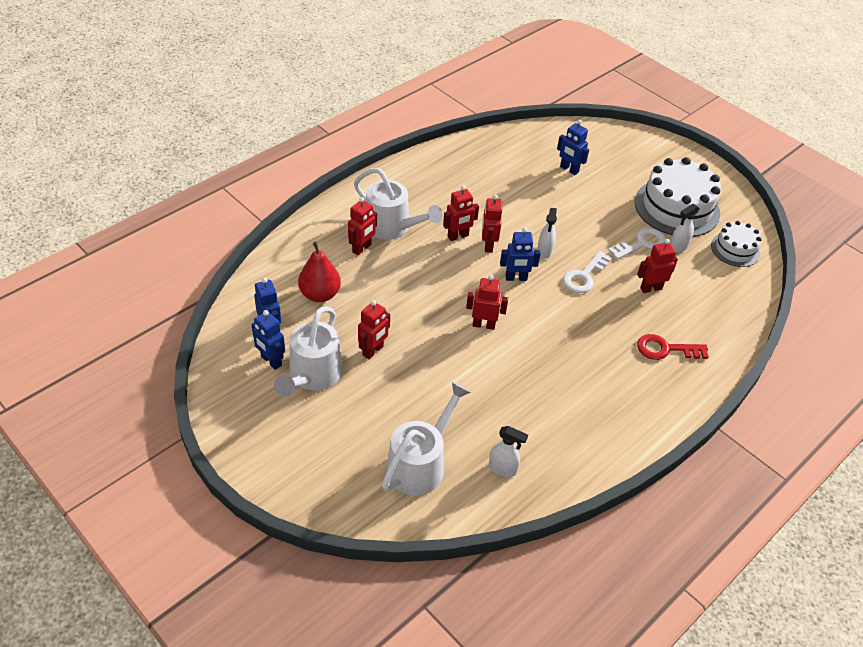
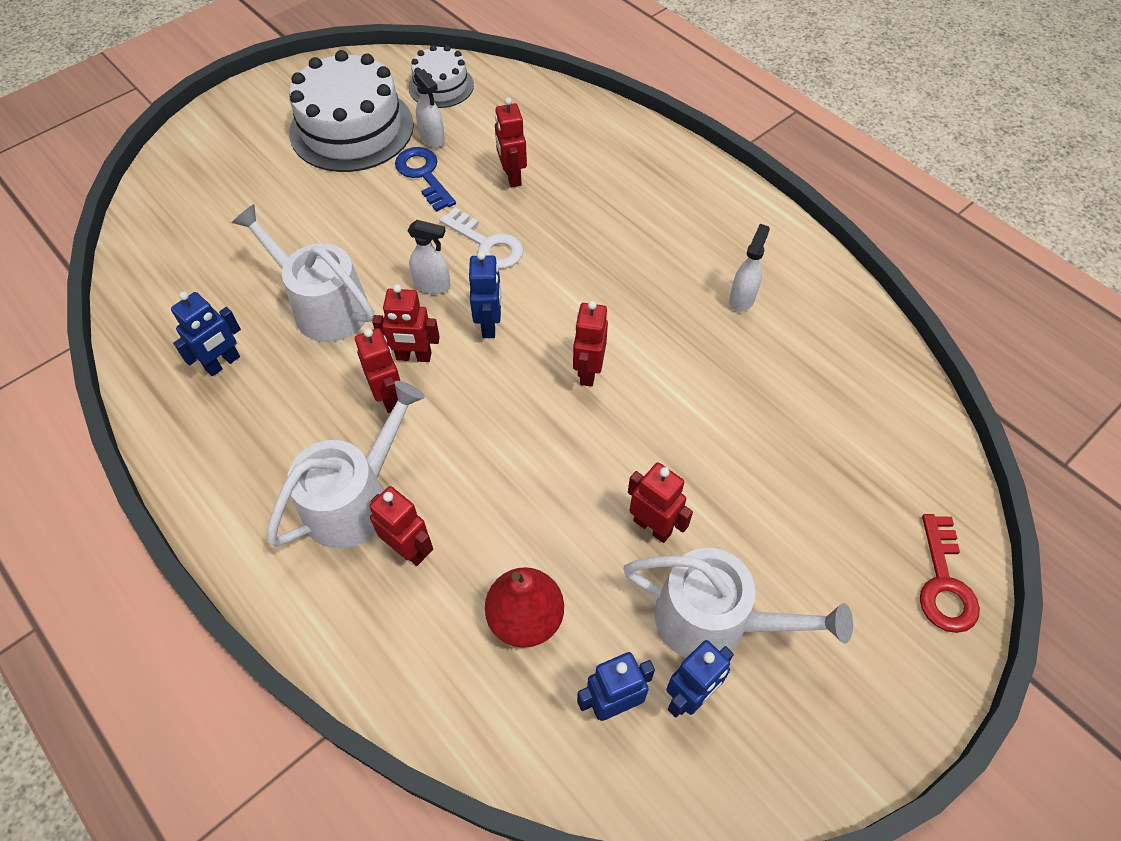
camera: 85 degrees left, 10 degrees up
(420, 464) = (858, 462): white watering can -> white watering can (323, 306)
(503, 469) = (845, 364): white spray bottle -> white spray bottle (742, 298)
(569, 169) = (244, 238): blue robot -> blue robot (223, 363)
(641, 244) = (423, 175): white key -> blue key
(665, 349) = (621, 177): red key -> red key (944, 583)

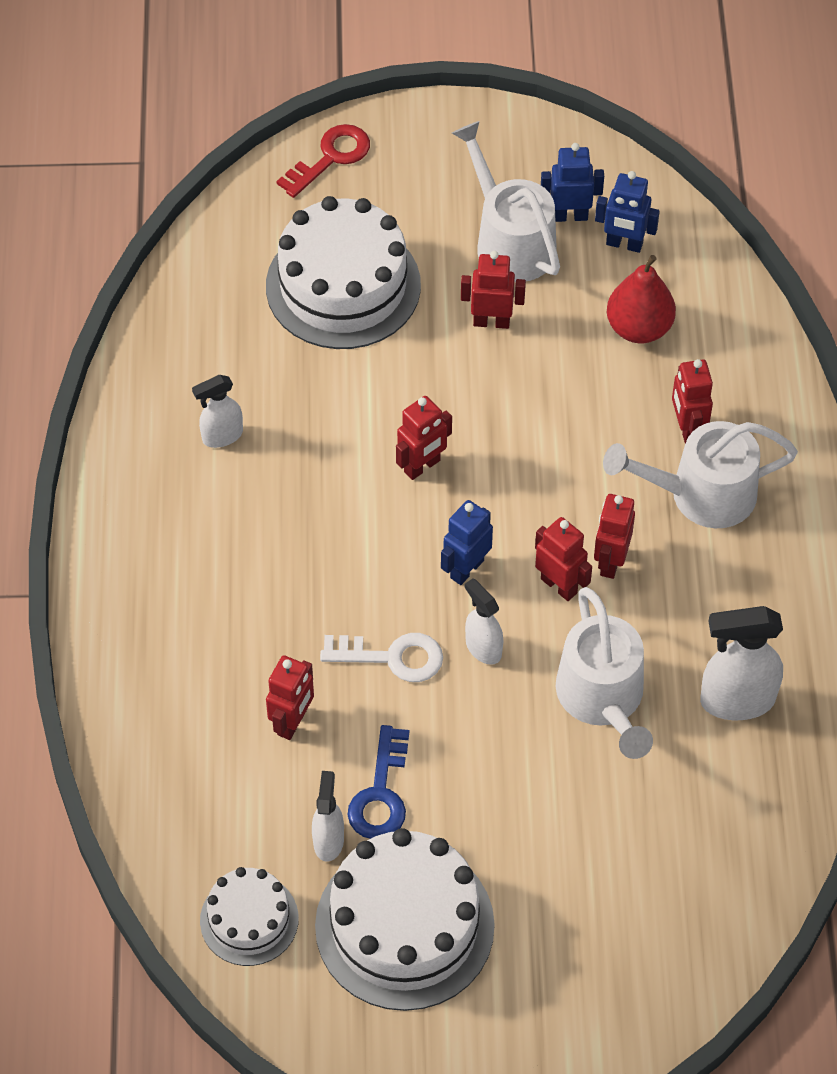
camera: 140 degrees left, 0 degrees up
(223, 363) = (736, 700): blue robot -> white spray bottle
(487, 244) = (392, 657): white key -> white key turned 105 degrees clockwise
(652, 526) = (491, 322): red robot -> red robot turned 105 degrees clockwise
(795, 469) = (343, 285): none -> white cake

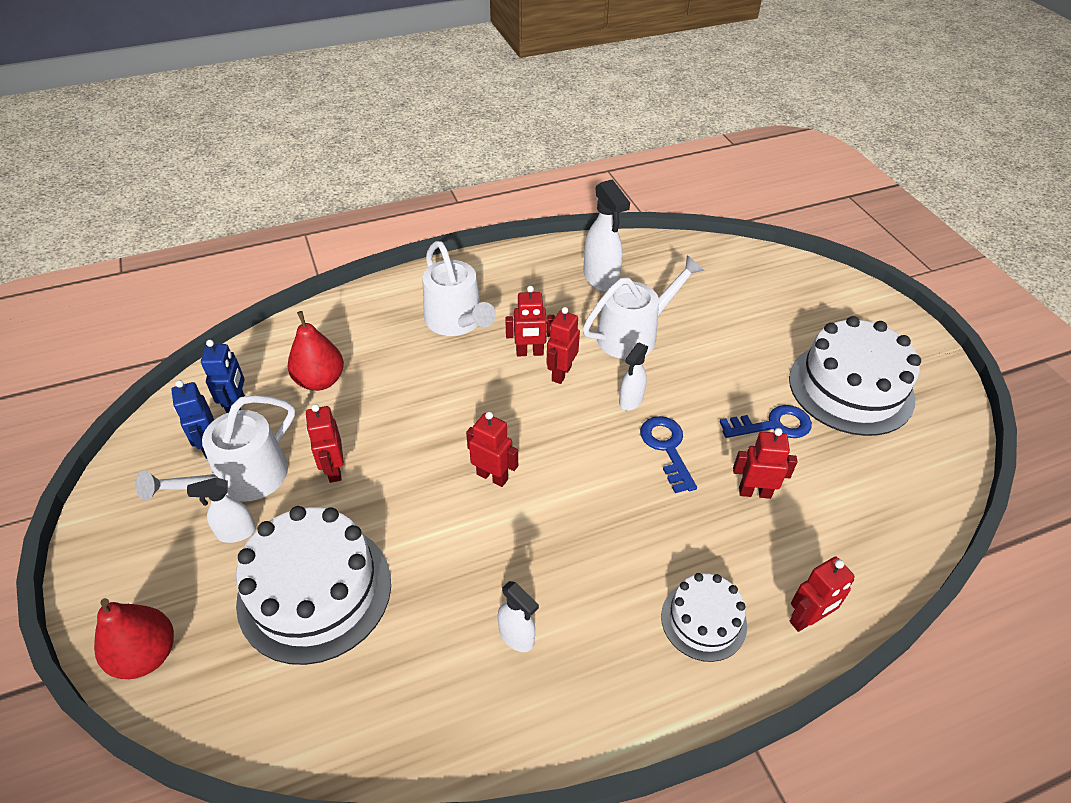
camera: 110 degrees left, 10 degrees down
(249, 919) = (913, 470): white cake -> white cake (703, 620)
(328, 840) = (826, 443): white spray bottle -> white spray bottle (236, 532)
(330, 157) = (146, 655): red key -> red pear
(392, 657) = (667, 448): white key -> blue key
(466, 569) = (572, 426): blue robot -> none
(687, 429) = (405, 338): red robot -> red robot (807, 619)

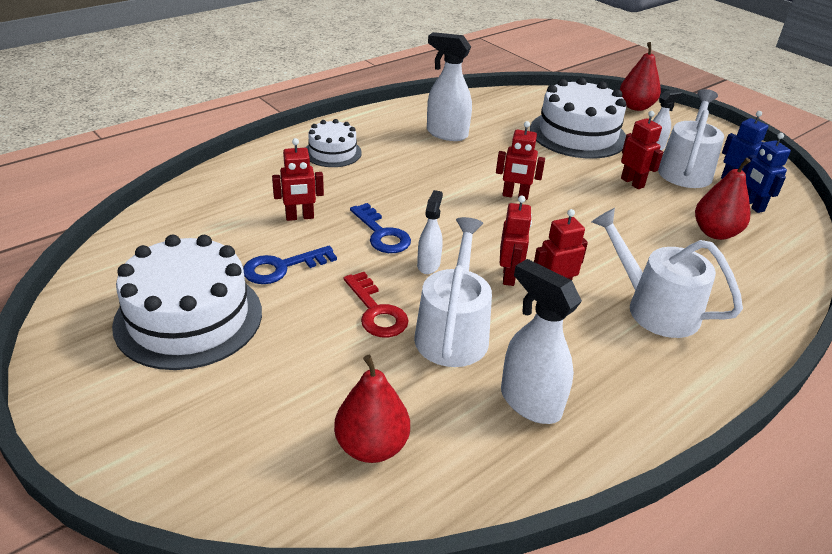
camera: 160 degrees right, 10 degrees down
(517, 636) = (446, 134): white spray bottle -> white spray bottle, size x1.67
(633, 334) = (453, 332): white watering can -> white watering can turned 150 degrees clockwise
(691, 363) = (376, 311): none -> red key
(712, 276) = (372, 446): none -> red pear
(807, 619) = (262, 161): red robot -> none

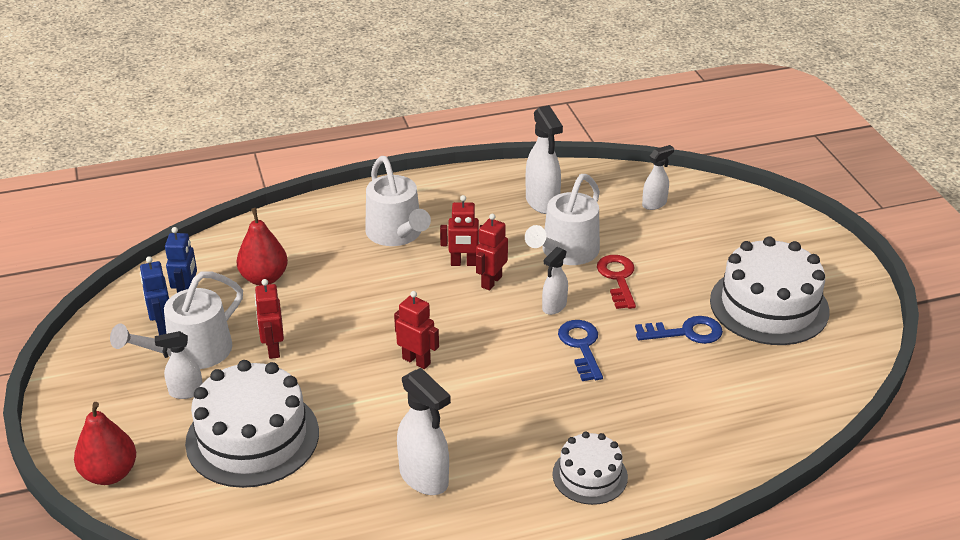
camera: 155 degrees left, 0 degrees up
(299, 217) = (656, 384): red robot -> none
(372, 446) = (654, 204): red pear -> white spray bottle

